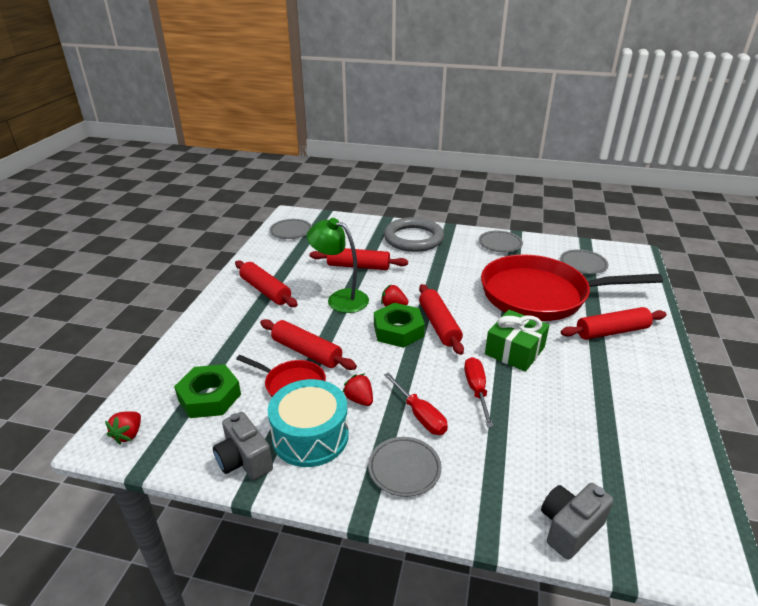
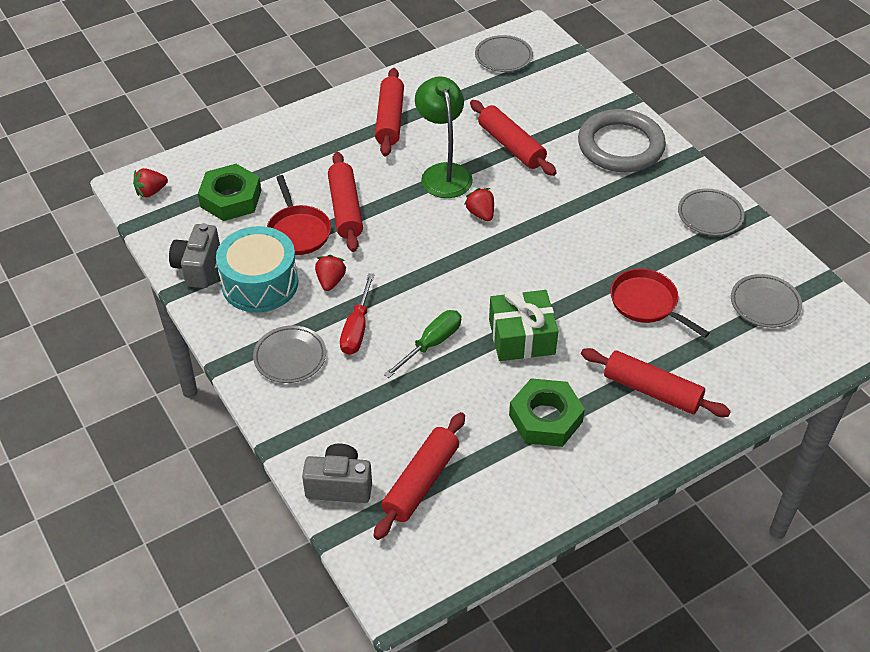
camera: 45 degrees right, 15 degrees up
(398, 330) = (448, 242): green nut -> green nut (545, 418)
(439, 325) = (493, 263): red rolling pin -> red rolling pin (421, 482)
(476, 390) = (431, 344): red screwdriver -> green screwdriver
(540, 295) = (647, 303): red pan -> red pan, size x0.46

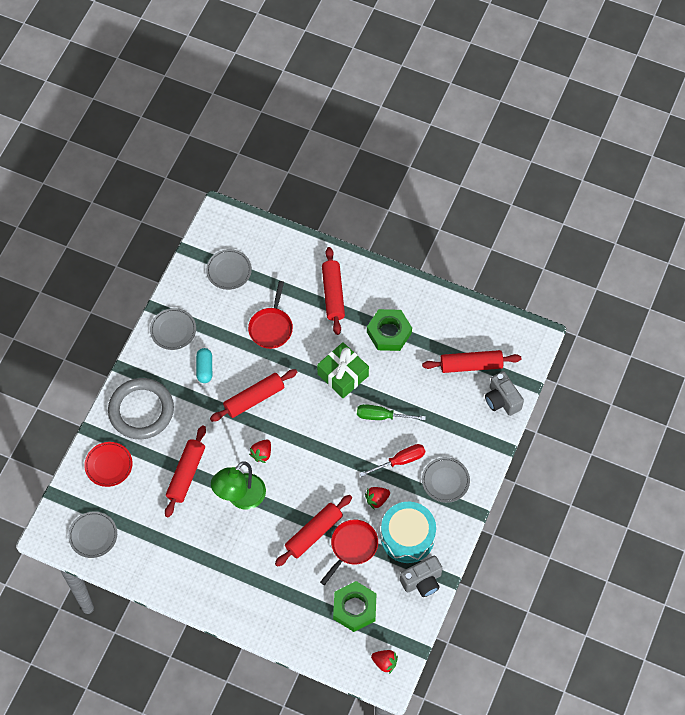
camera: 125 degrees left, 15 degrees up
(390, 120) = (212, 565): red rolling pin -> red rolling pin (254, 398)
(573, 97) = (108, 465): none -> red plate
(634, 218) = (204, 368): none -> turquoise capsule

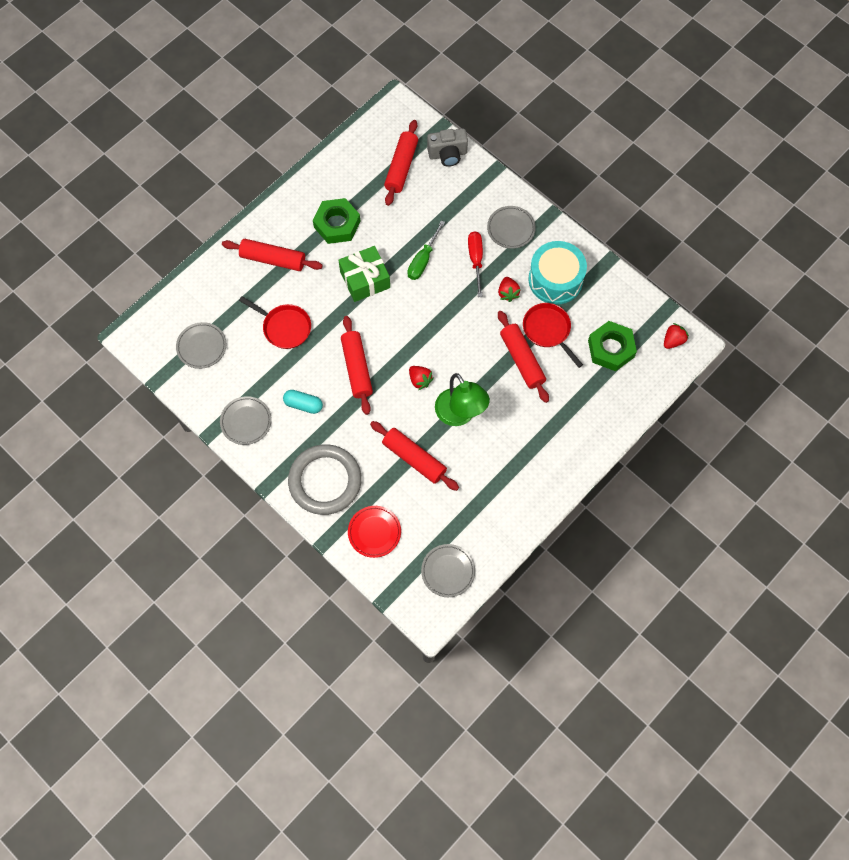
camera: 70 degrees left, 5 degrees up
(422, 581) = (604, 282): grey camera -> none

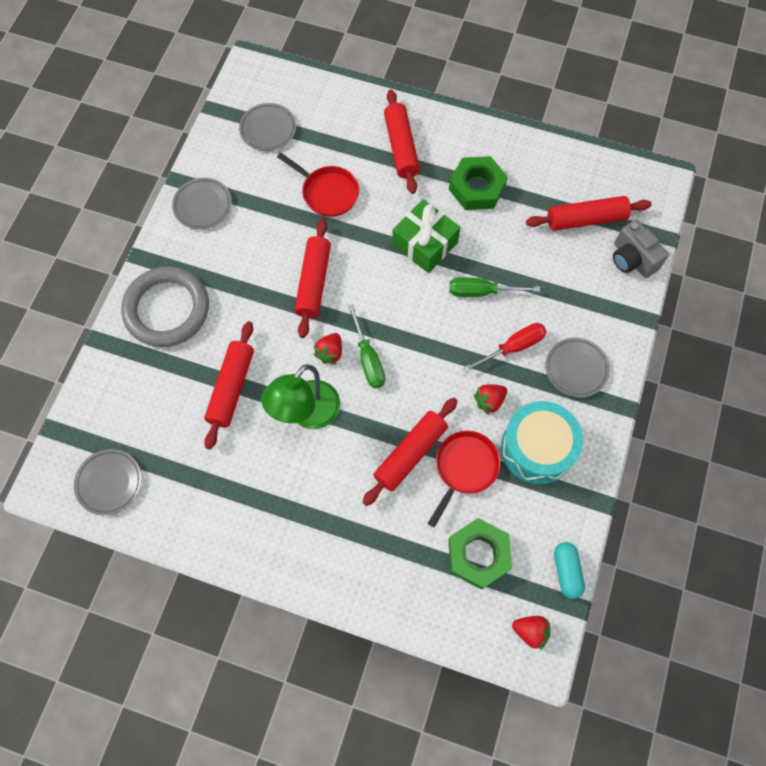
camera: 65 degrees right, 0 degrees up
(284, 327) = (327, 192): red pan -> red pan turned 60 degrees counterclockwise
(303, 404) = (246, 250): turquoise capsule -> turquoise capsule (566, 571)
(357, 368) = (313, 282): red rolling pin -> red rolling pin turned 45 degrees counterclockwise
(374, 532) = (127, 384): red plate -> none
(437, 357) = (368, 359): none -> green screwdriver

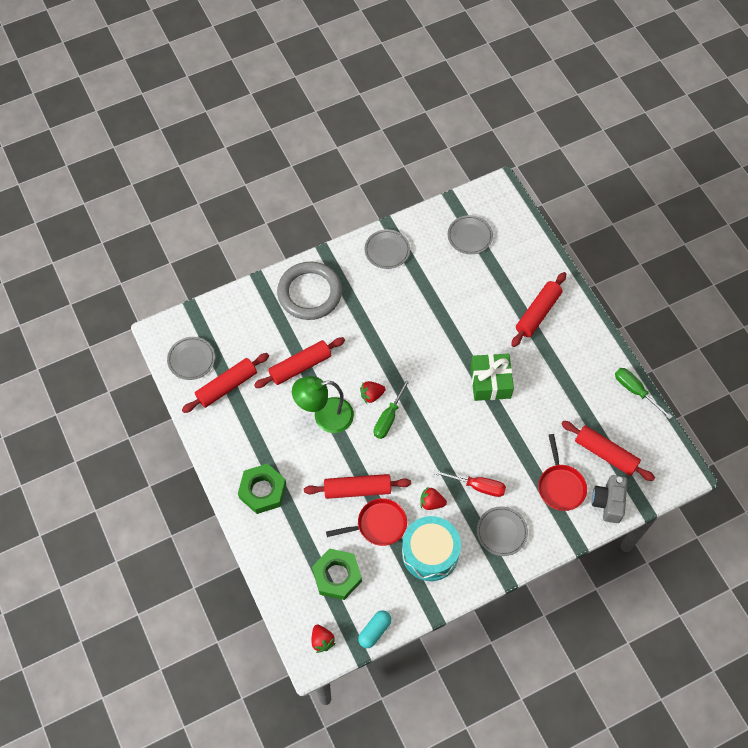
camera: 45 degrees right, 5 degrees down
(313, 282) = (403, 348): red rolling pin -> red rolling pin (227, 386)
(327, 192) = (465, 303): red pan -> red pan (560, 486)
(477, 188) = (558, 376): green nut -> green nut (262, 491)
(481, 292) = (494, 439): green screwdriver -> green screwdriver (635, 391)

